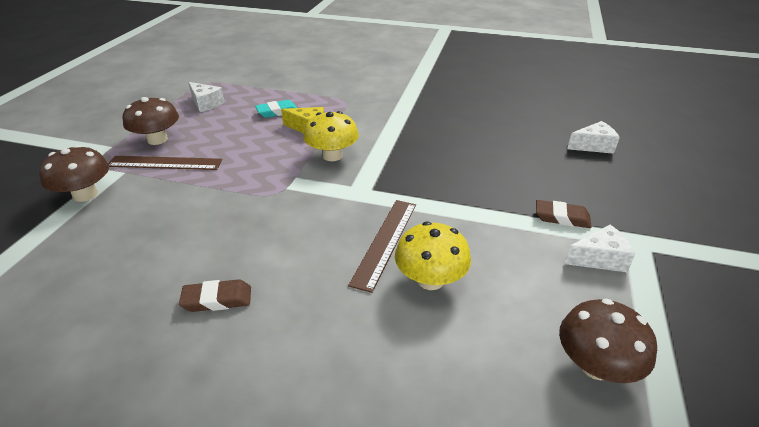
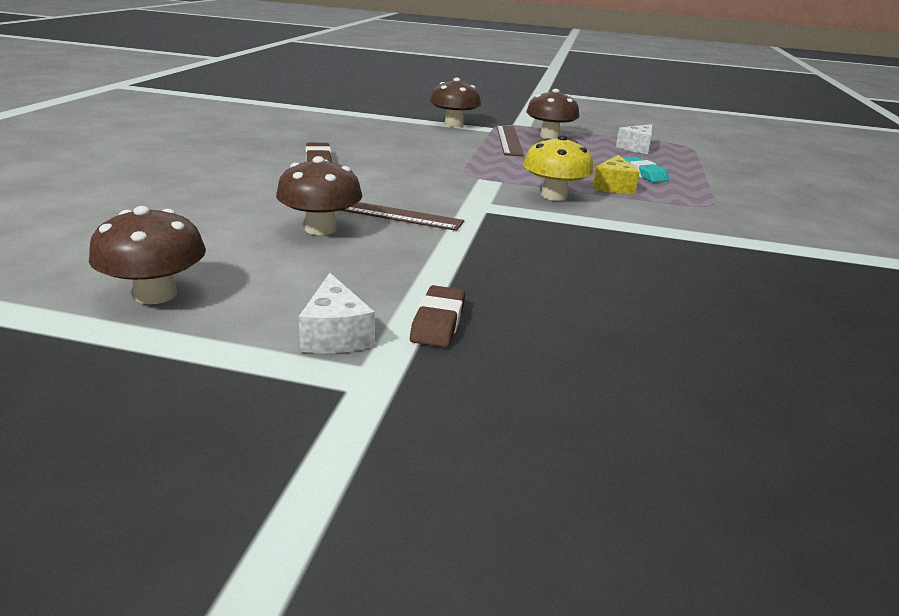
camera: 85 degrees right, 10 degrees down
(430, 279) = (320, 229): yellow mushroom -> brown mushroom
(593, 146) = (713, 406): white cheese -> none

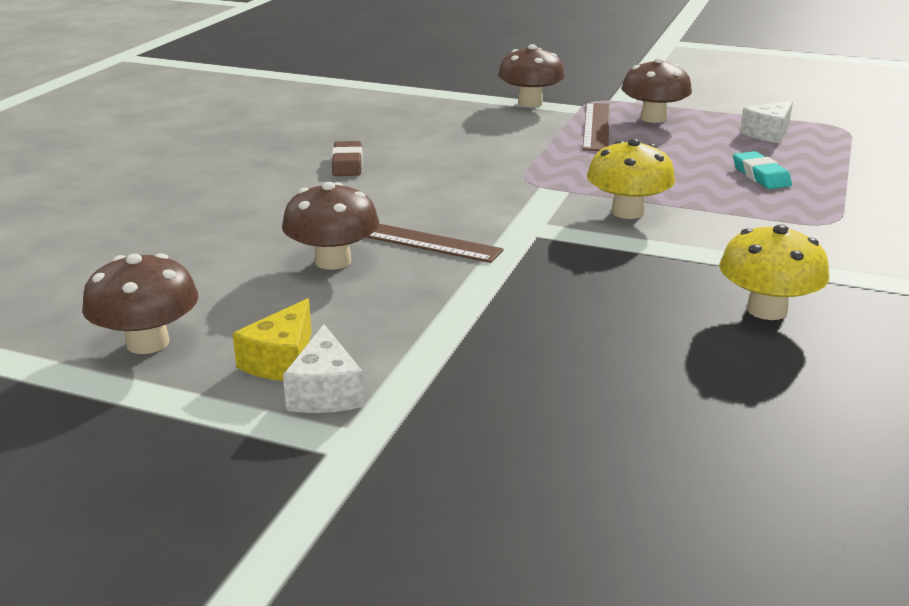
camera: 10 degrees right, 0 degrees up
(438, 322) = (439, 380): brown eraser -> none
(613, 186) = (712, 196): yellow cheese -> yellow cheese (281, 361)
(690, 265) = (766, 310): none -> yellow mushroom

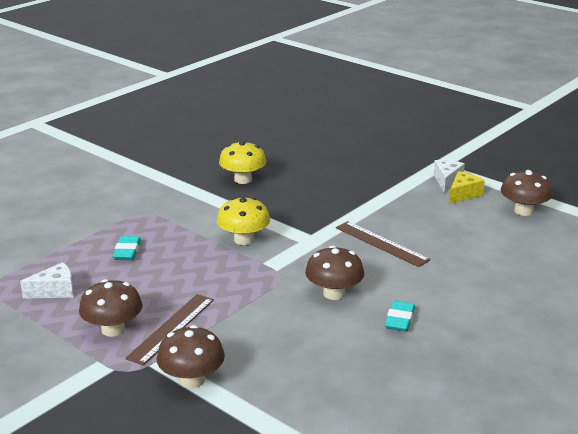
camera: 160 degrees left, 0 degrees up
(333, 261) = (430, 237): brown mushroom -> brown mushroom (334, 293)
(347, 164) = (399, 320): brown eraser -> turquoise eraser

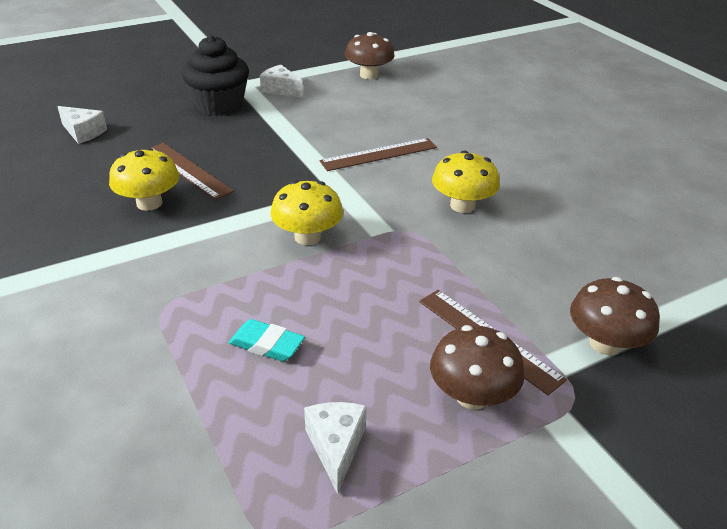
camera: 70 degrees left, 10 degrees up
(292, 180) = (188, 170): none -> brown ruler
(308, 136) = (83, 132): none -> white cheese
(334, 293) = (462, 205): brown mushroom -> yellow mushroom
(393, 166) = (219, 105): none -> black cupcake
(399, 320) = (526, 182): turquoise eraser -> none
(463, 194) = (315, 90): yellow cheese -> none

